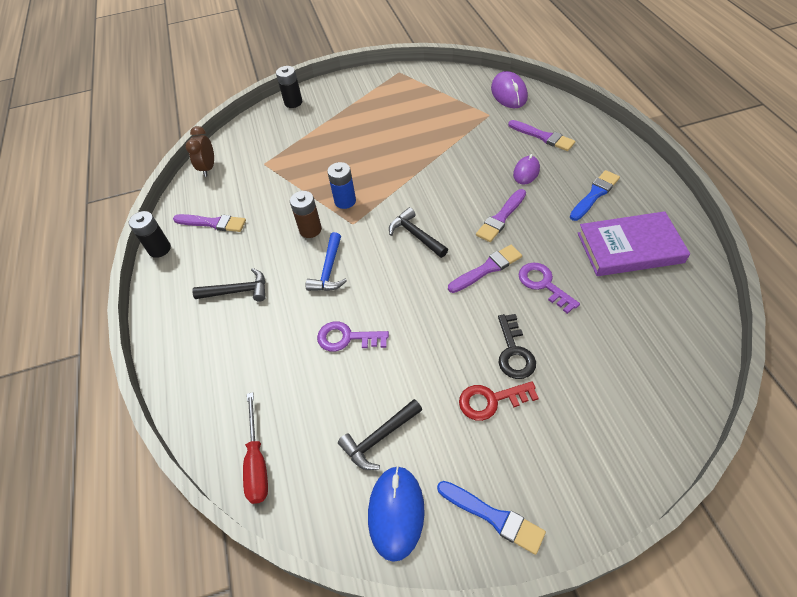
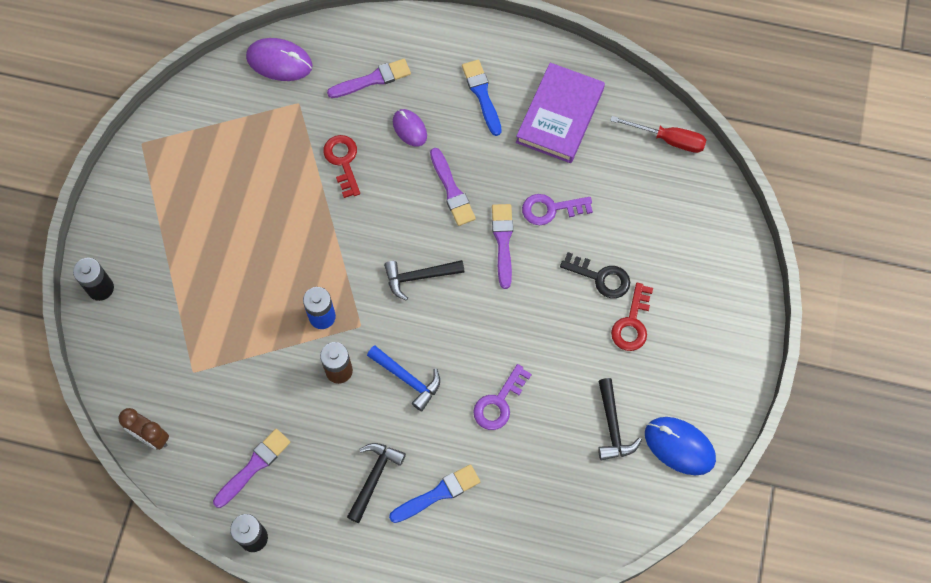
camera: 65 degrees left, 15 degrees up
(257, 462) = (576, 534): red screwdriver -> red screwdriver (668, 140)
(468, 154) = (343, 161): none -> red key
(493, 517) = (721, 380): blue brush -> blue brush (438, 493)

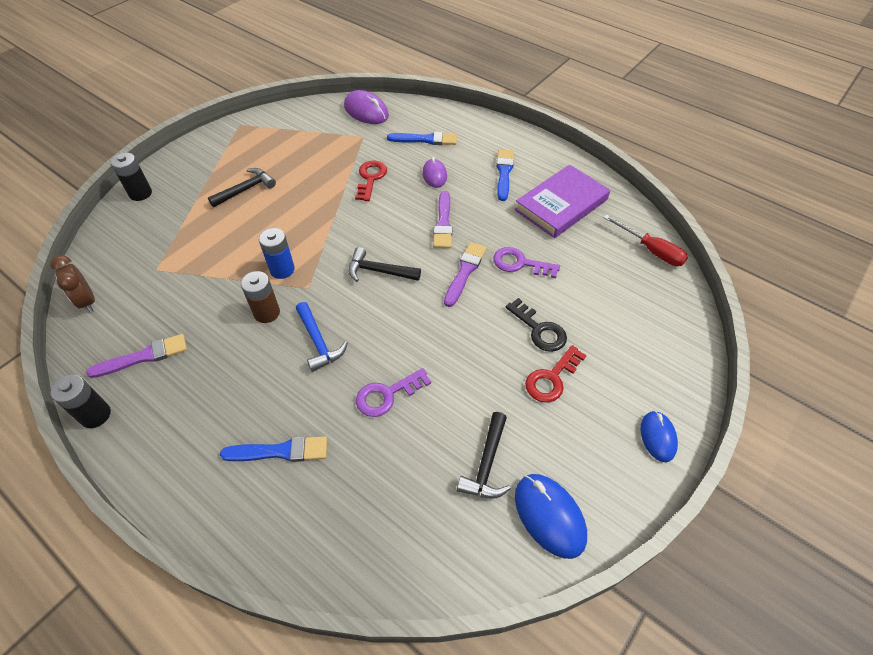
camera: 25 degrees right, 15 degrees down
(373, 79) = (426, 139): purple brush -> blue brush
(374, 477) = (234, 411): black hammer -> black hammer (246, 189)
(738, 340) = (657, 437): none -> blue mouse

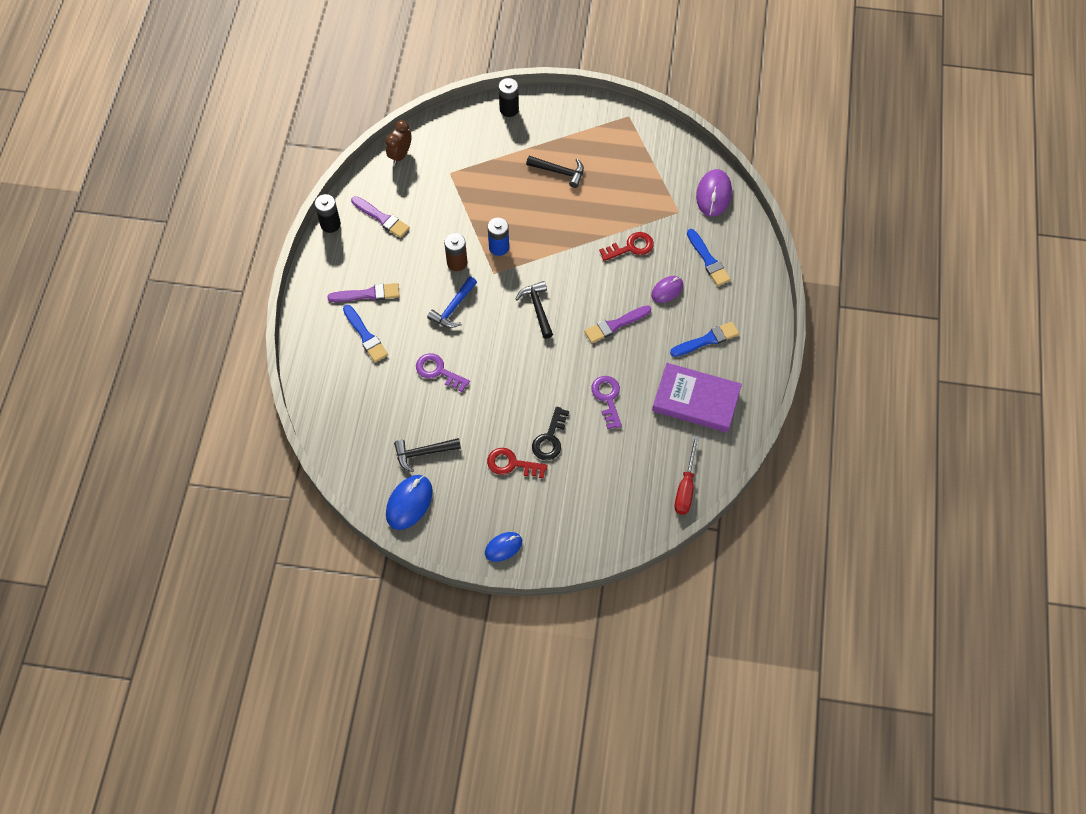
camera: 60 degrees right, 10 degrees up
(465, 272) = (574, 365): purple brush -> purple brush (367, 294)

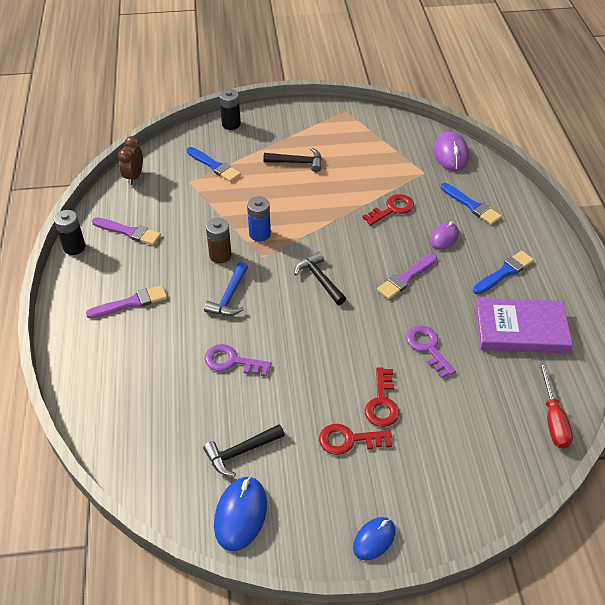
camera: 15 degrees left, 15 degrees down
(365, 336) = (139, 343): blue brush -> blue brush (214, 166)
(550, 438) = (382, 403): black key -> red key

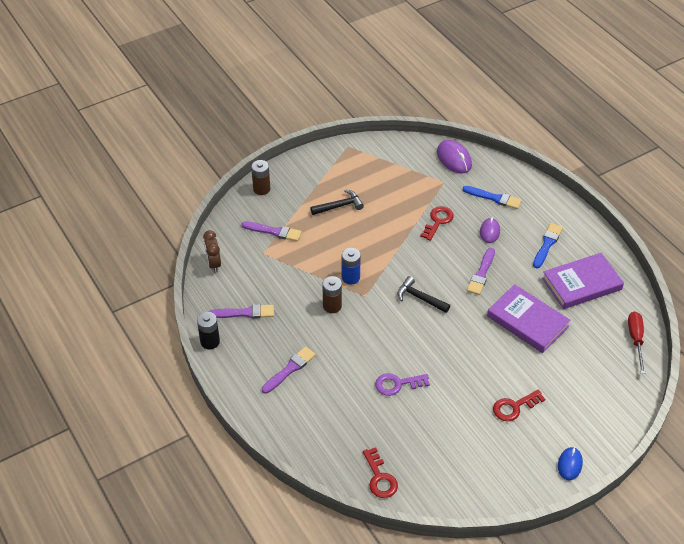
camera: 25 degrees left, 0 degrees up
(214, 166) = (274, 231): blue brush -> purple brush
(229, 297) = (362, 336): blue hammer -> none
(231, 124) = (261, 189): black battery -> brown battery
(240, 514) = (475, 485): blue mouse -> none
(241, 452) = (447, 445): black hammer -> none
(382, 403) = (520, 372): red key -> red key (380, 478)
(428, 348) = (527, 321): purple key -> purple book
(553, 419) = (635, 340): red screwdriver -> red screwdriver turned 150 degrees counterclockwise

